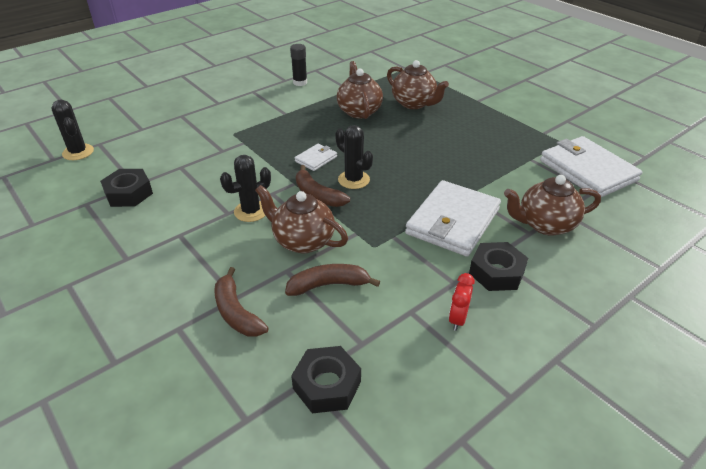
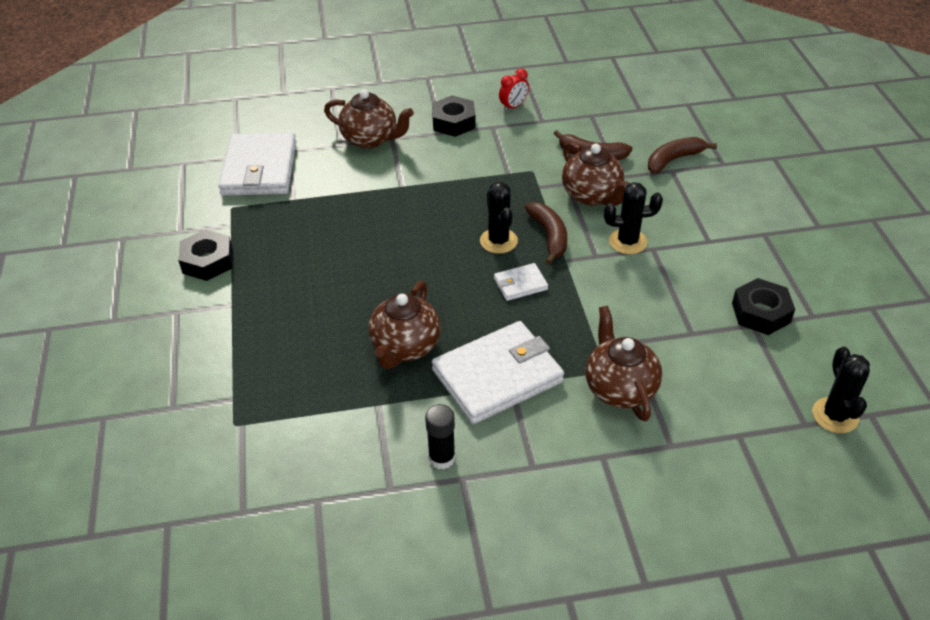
camera: 150 degrees left, 5 degrees up
(236, 312) = (674, 160): brown banana -> brown banana turned 120 degrees counterclockwise
(327, 385) = (628, 103): black nut -> black nut (208, 261)
(414, 103) = (318, 332): brown teapot -> brown teapot (619, 388)
(452, 221) = (444, 167): white wallet -> white wallet (497, 376)

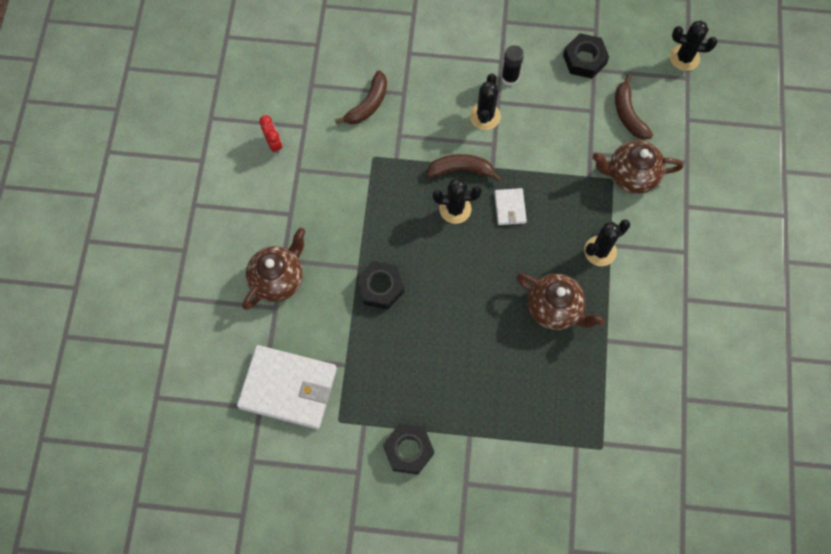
camera: 75 degrees left, 25 degrees up
(442, 458) = (665, 308): black glue stick -> black glue stick (510, 78)
(453, 122) = (278, 200): black nut -> black nut (380, 287)
(497, 376) = (600, 251): white wallet -> black cactus
(592, 195) = (421, 122): brown teapot -> none
(674, 160) = (396, 46): brown banana -> brown banana (628, 114)

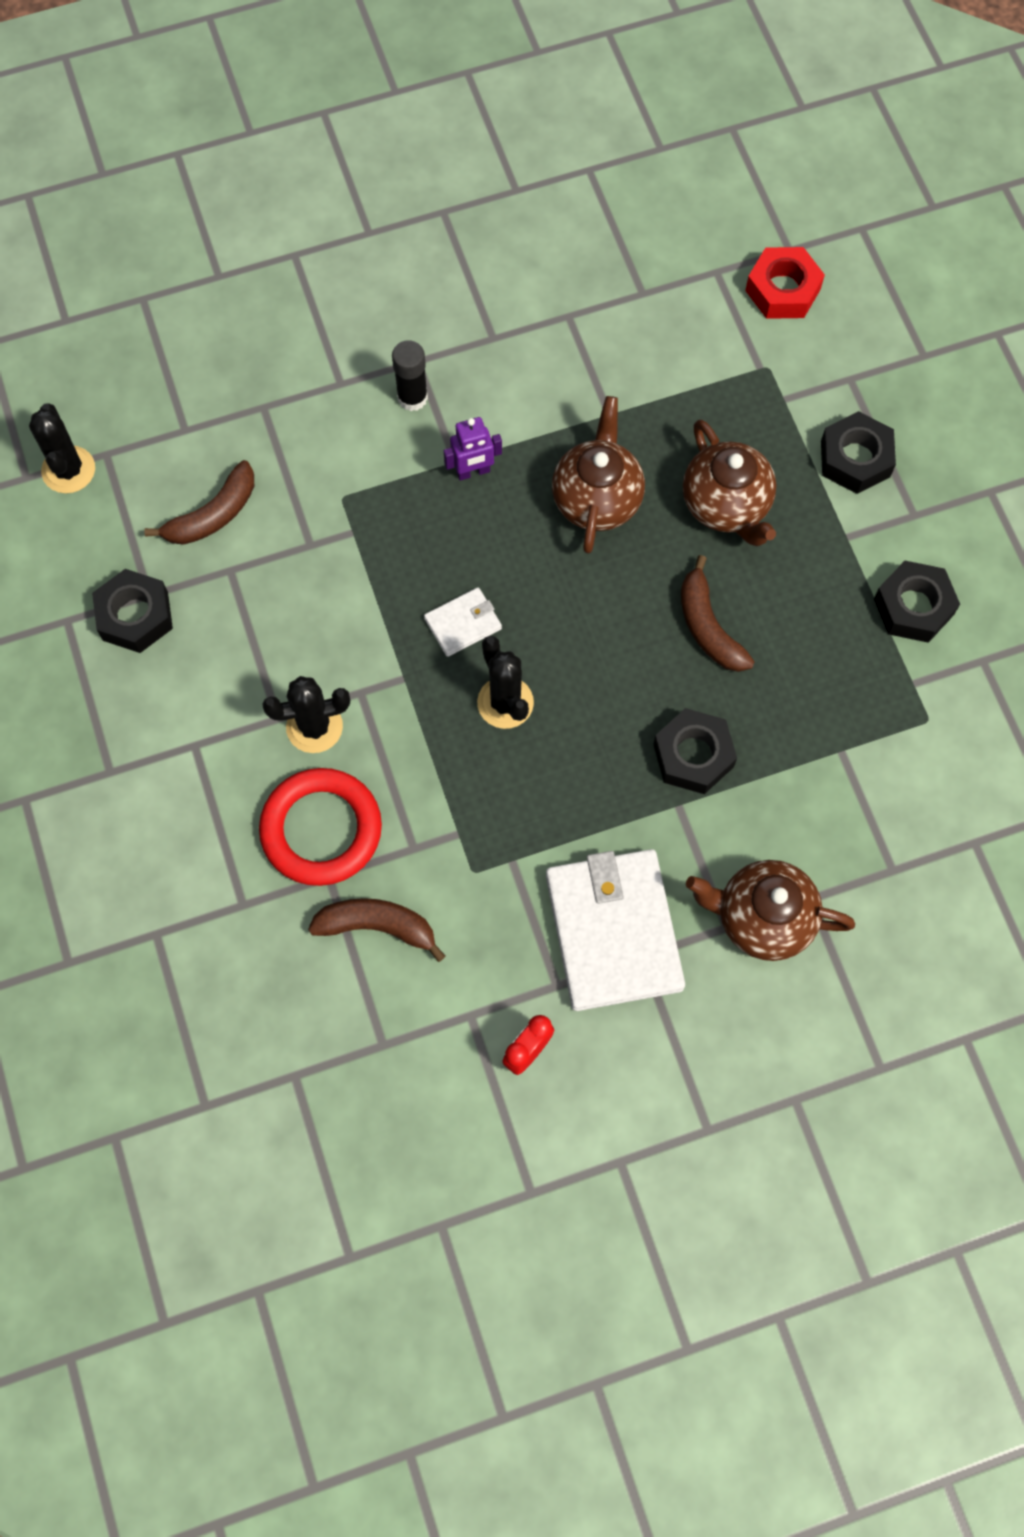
camera: 115 degrees left, 0 degrees up
(288, 388) = (922, 815): white wallet -> white wallet (613, 931)
(429, 99) = (321, 829): none -> red ring
(461, 170) = (431, 722): brown banana -> brown banana (708, 626)
(510, 78) = (222, 718): black glue stick -> black glue stick (412, 398)
(517, 468) = (855, 459): none -> black nut
(600, 251) = (473, 472): black cactus -> purple robot
(631, 175) = (323, 474): brown teapot -> brown teapot (726, 505)
(654, 486) = (782, 290): none -> red nut

